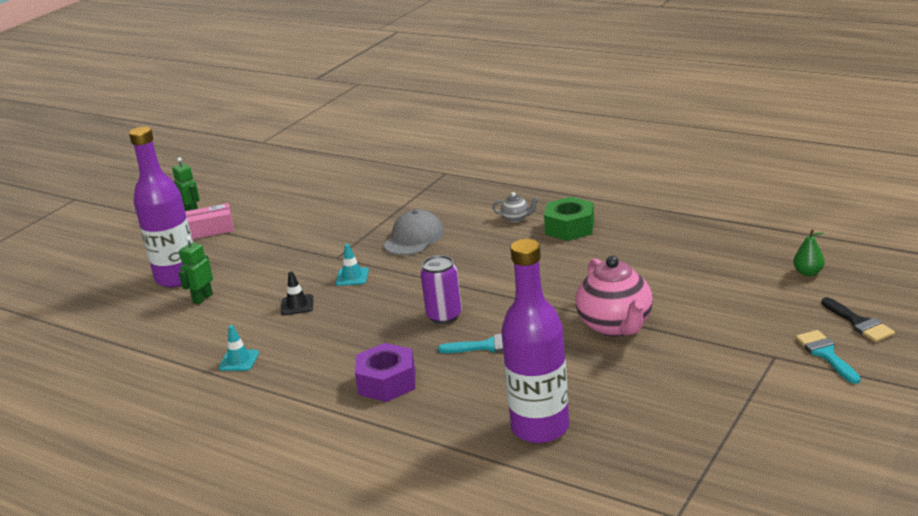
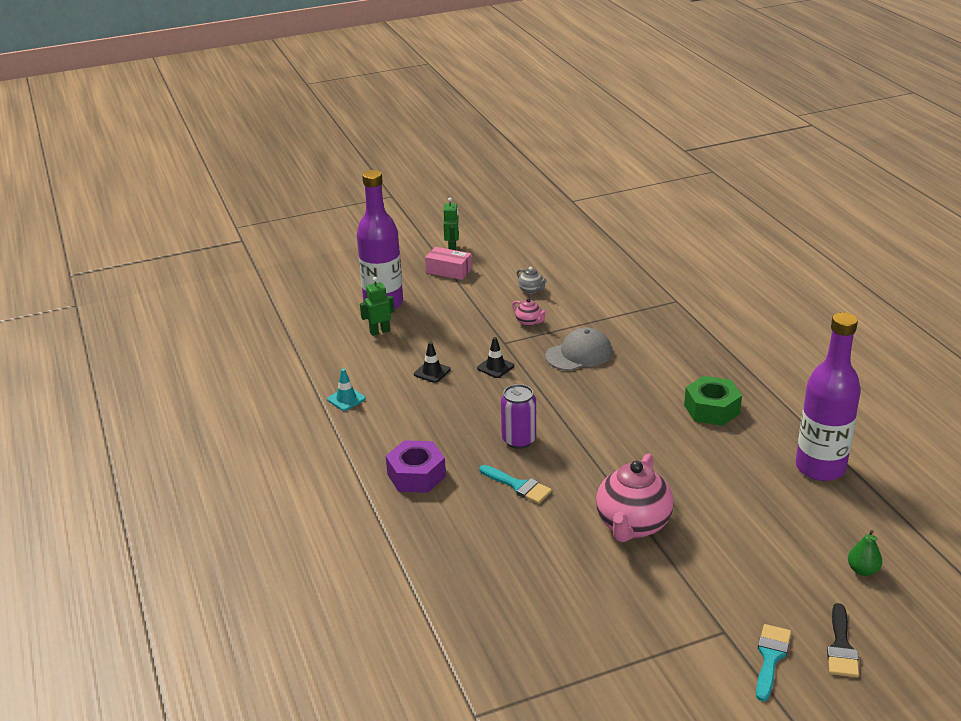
camera: 35 degrees right, 5 degrees up
(339, 235) = (529, 322): none -> pink teapot
(352, 277) = (495, 367): turquoise traffic cone -> black traffic cone
(516, 218) = (679, 377): grey teapot -> grey teapot (531, 290)
(540, 428) = (471, 579): purple bottle -> purple bottle (820, 467)

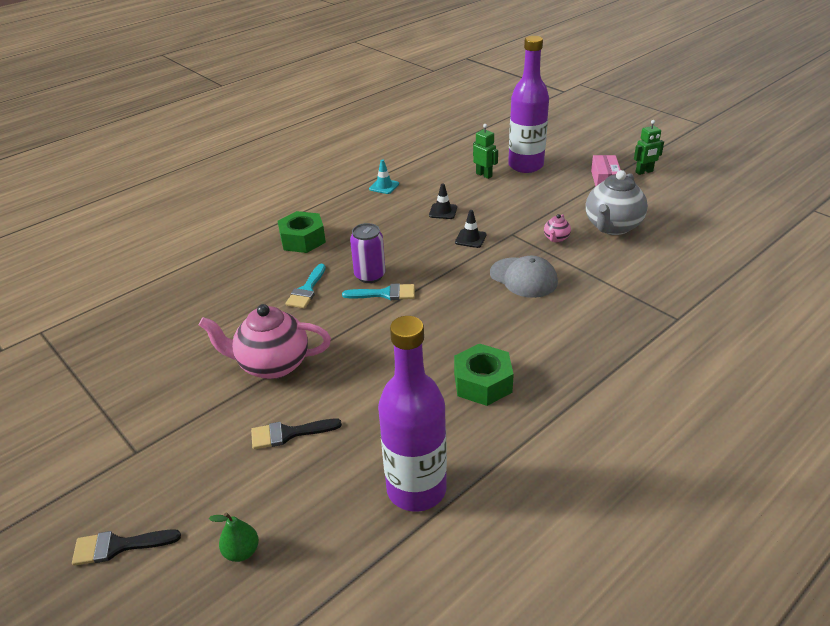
camera: 70 degrees right, 5 degrees up
(416, 475) = (303, 240): purple nut -> green nut
(531, 290) = (612, 227): grey teapot -> grey teapot, size x2.26
(734, 527) = (289, 433): none -> black brush
(770, 658) = (102, 491): turquoise brush -> turquoise brush (385, 294)

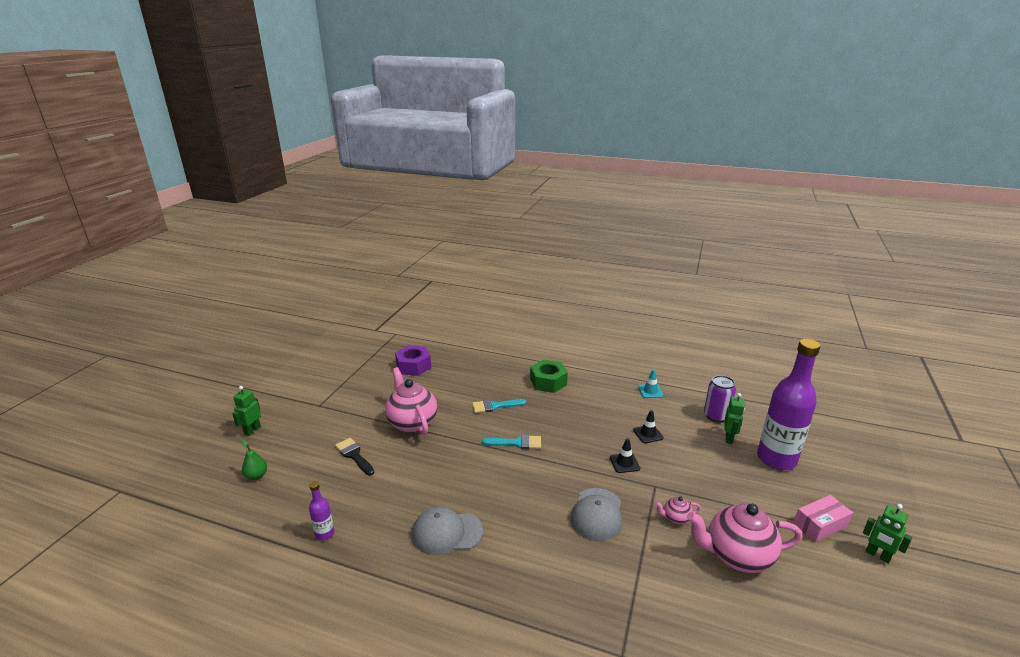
camera: 60 degrees right, 10 degrees down
(119, 546) = (252, 430): black brush -> green robot
(147, 334) = (413, 366): none -> purple nut
(370, 275) = (532, 428): purple can -> purple can (716, 416)
(385, 294) = (516, 443): turquoise brush -> turquoise brush turned 60 degrees counterclockwise
(416, 489) = (324, 534): purple bottle -> purple bottle, size x0.43
(482, 383) = (447, 532): green nut -> grey cap
(612, 227) = (737, 556): grey teapot -> pink teapot

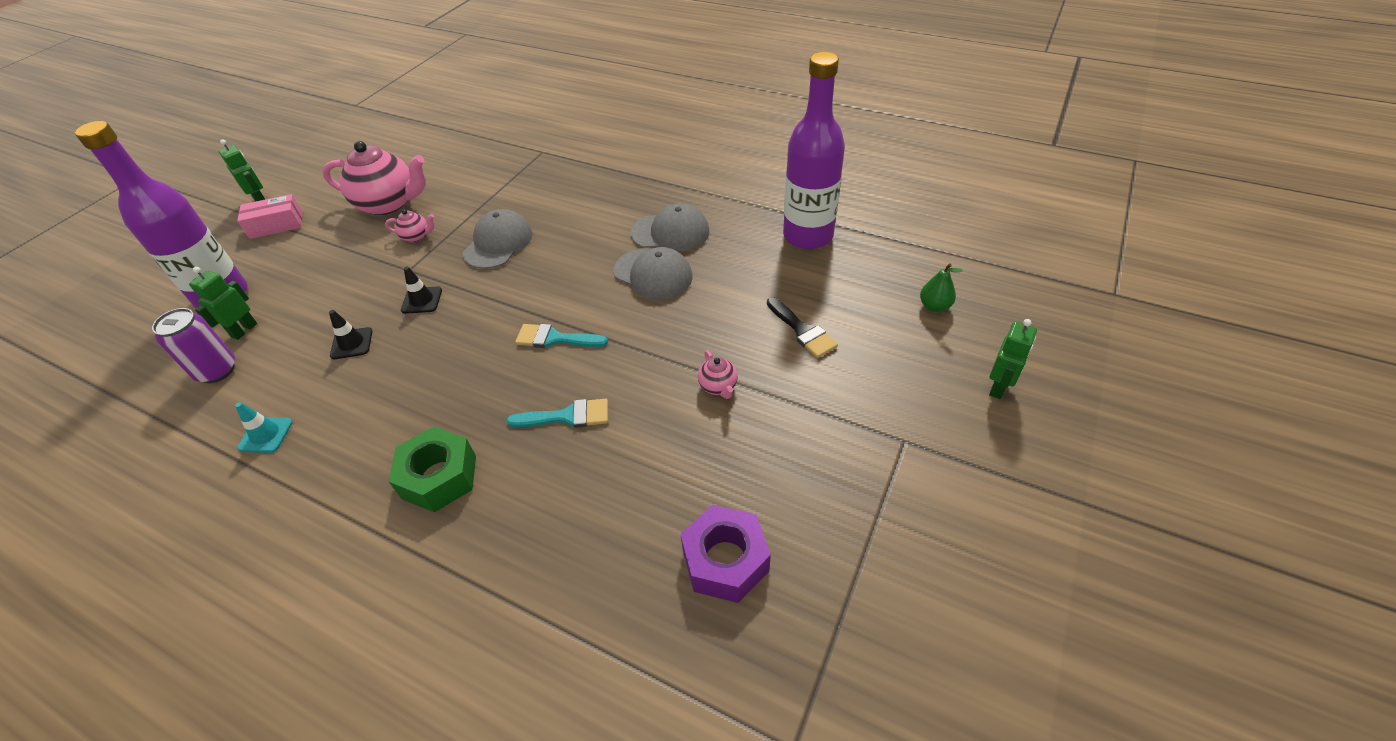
camera: 170 degrees left, 20 degrees up
(324, 534) = (808, 236): purple bottle -> purple bottle, size x2.34
(412, 423) = (718, 387): pink teapot -> pink teapot, size x0.44
(458, 491) = (653, 274): none -> grey cap

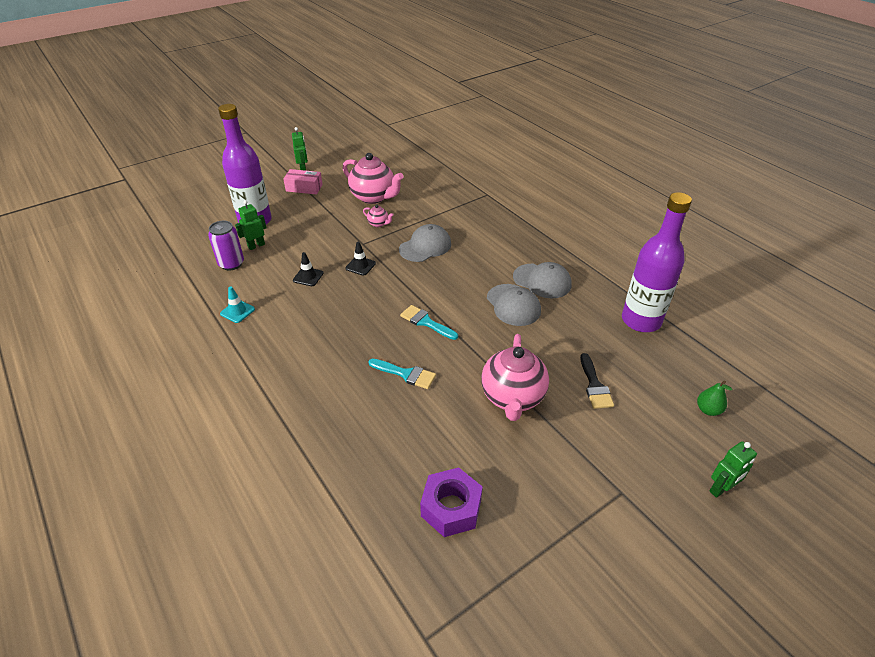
camera: 25 degrees right, 5 degrees down
(439, 477) = (314, 377): green nut -> none
(718, 387) = (512, 398): pink teapot -> pink teapot, size x2.26

